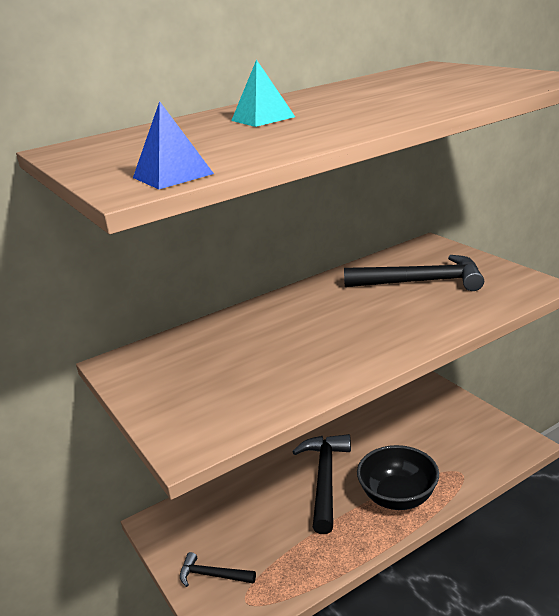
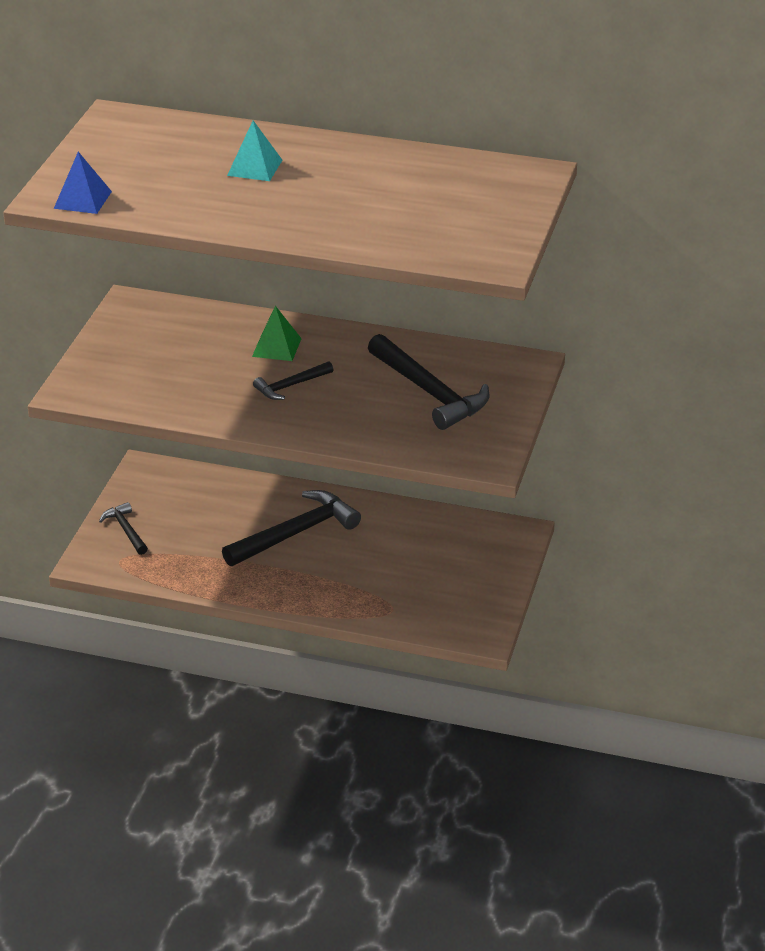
camera: 45 degrees right, 10 degrees up
(280, 320) = (276, 347): none -> green pyramid
(340, 330) = (291, 386): none -> black hammer
(398, 497) = (318, 586): black bowl -> none

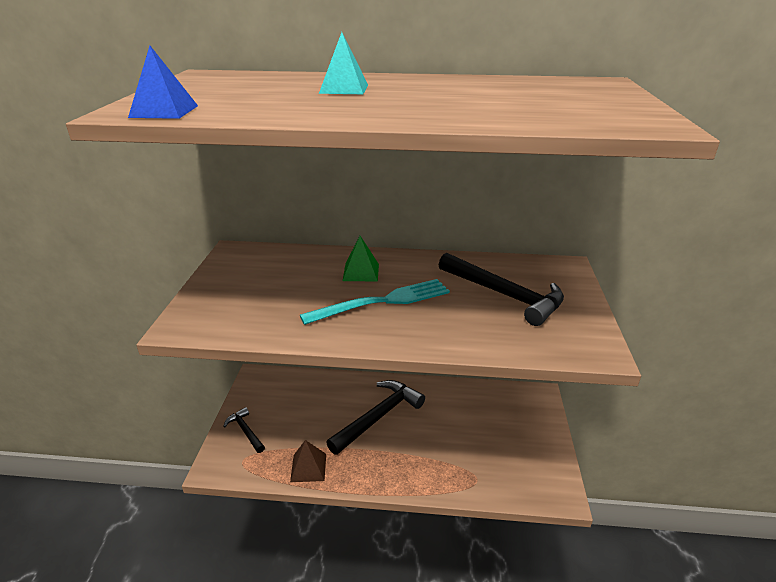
camera: 10 degrees left, 5 degrees down
(196, 576) = (308, 467): none -> brown pyramid
(291, 386) = (384, 301): black hammer -> turquoise fork

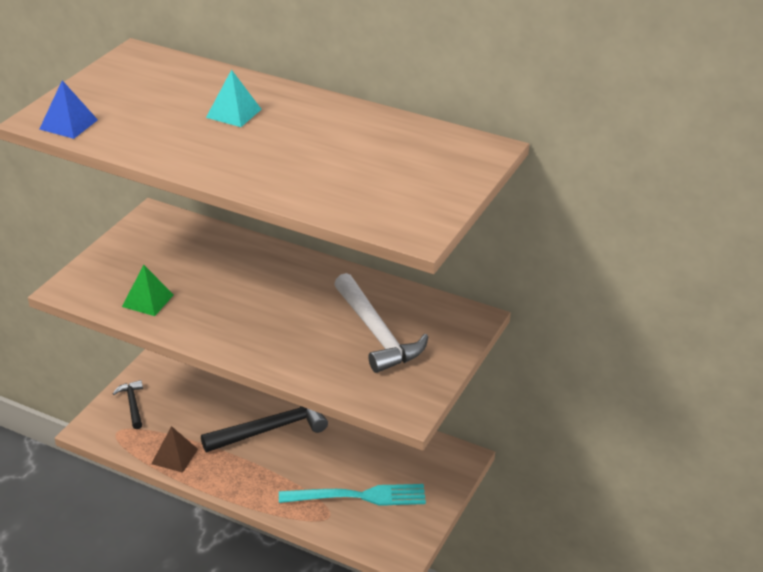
camera: 20 degrees right, 5 degrees up
(361, 272) = (259, 272): green pyramid -> green pyramid (147, 300)
(384, 301) = (257, 310): turquoise fork -> turquoise fork (360, 496)
(504, 295) = (377, 333): black hammer -> white hammer

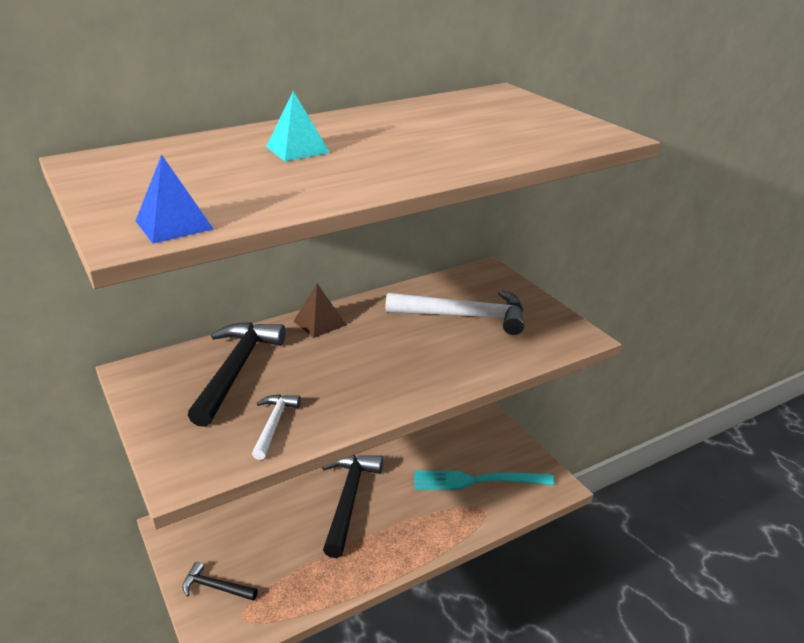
camera: 55 degrees left, 5 degrees down
(147, 300) = (274, 424): green pyramid -> white hammer
(174, 456) = (321, 584): brown pyramid -> brown pyramid (319, 323)
(194, 255) = (236, 370): none -> black hammer
(360, 496) = (475, 481): turquoise fork -> turquoise fork turned 120 degrees counterclockwise

